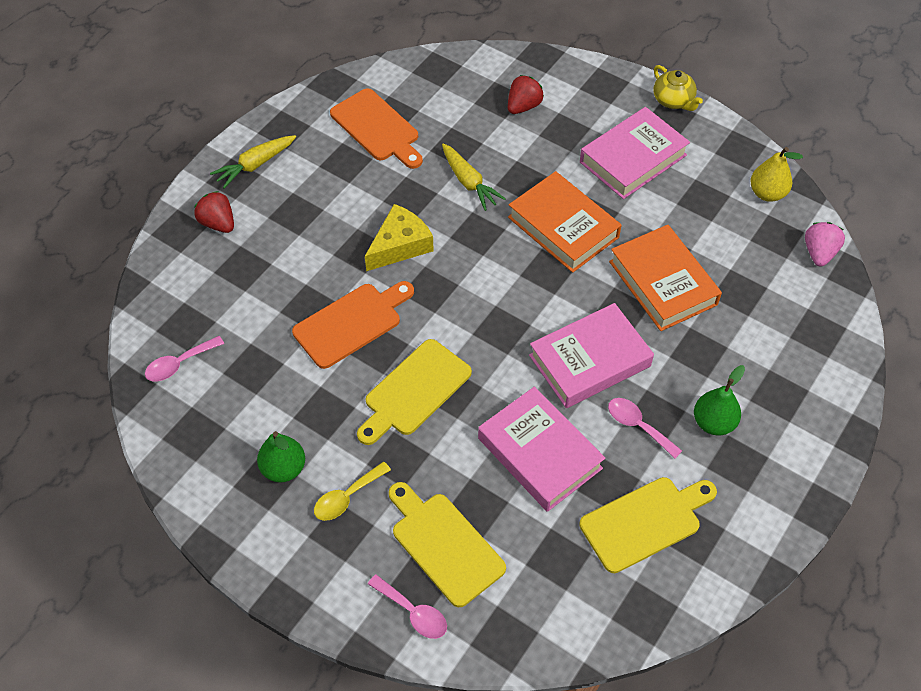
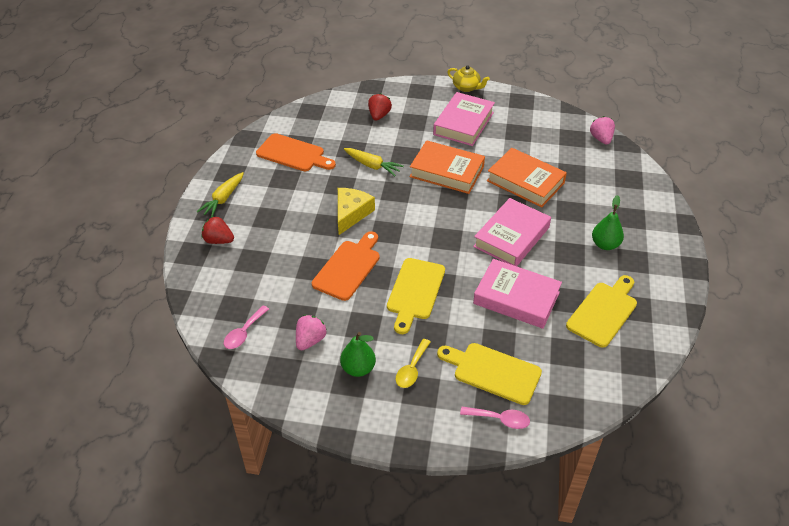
camera: 25 degrees left, 10 degrees down
(249, 406) = (310, 340): none -> pink strawberry
(638, 426) = (563, 262): pink spoon -> none
(767, 193) = (552, 118): yellow pear -> none

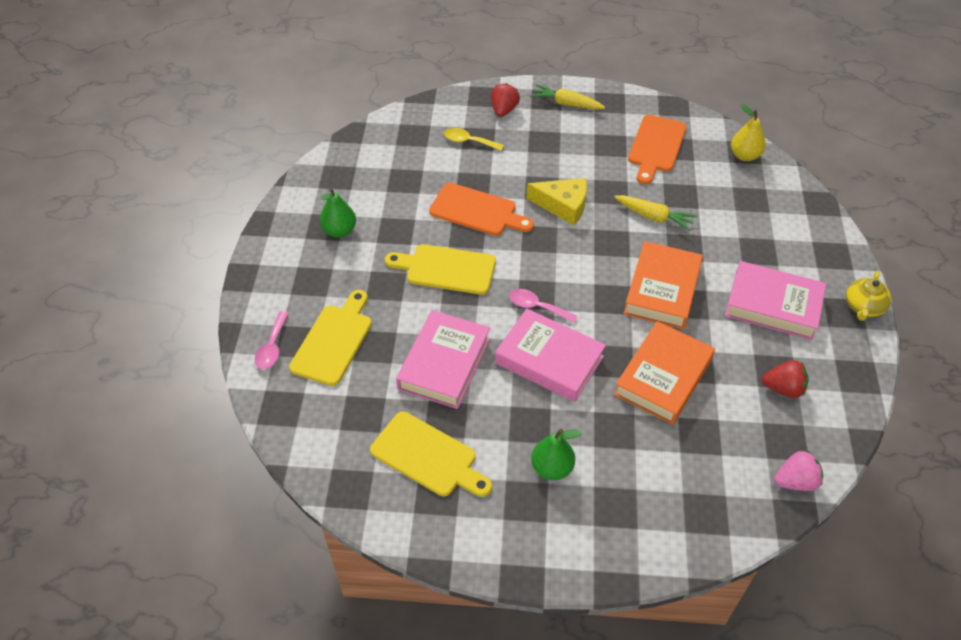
camera: 85 degrees right, 5 degrees up
(244, 333) = (383, 146): pink spoon -> pink spoon (537, 307)
(310, 340) = (374, 192): pink strawberry -> none
(315, 111) = (744, 156): none -> yellow pear
(372, 166) = (654, 217): yellow carrot -> yellow carrot turned 90 degrees counterclockwise
(379, 115) = (758, 215): red strawberry -> red strawberry (783, 388)
(412, 369) = (338, 272): yellow spoon -> yellow spoon (469, 141)

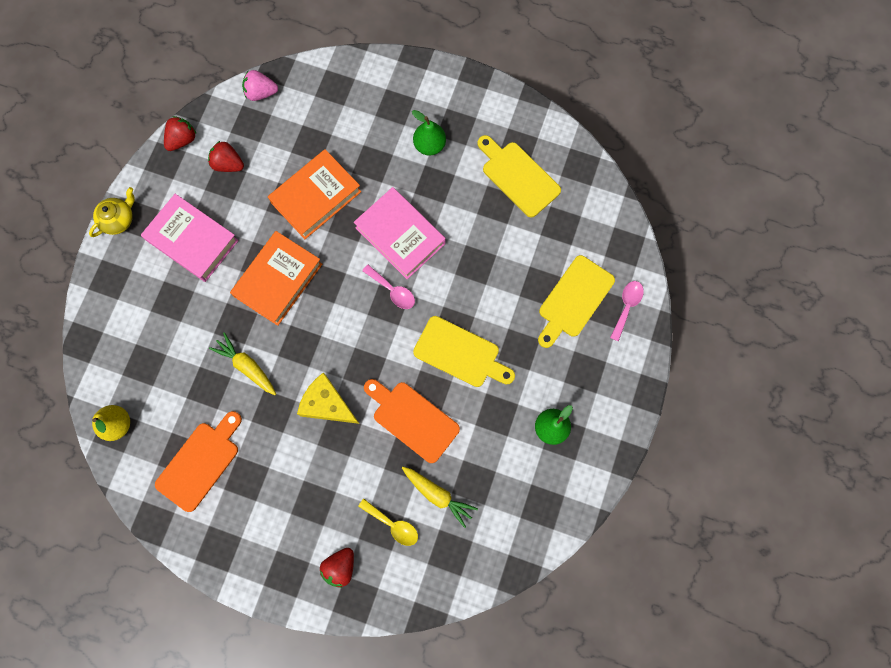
camera: 165 degrees left, 25 degrees up
(444, 364) = (486, 253): pink book -> none
(566, 104) = (267, 559): yellow carrot -> yellow carrot (438, 495)
(853, 402) = (182, 140): none -> red strawberry

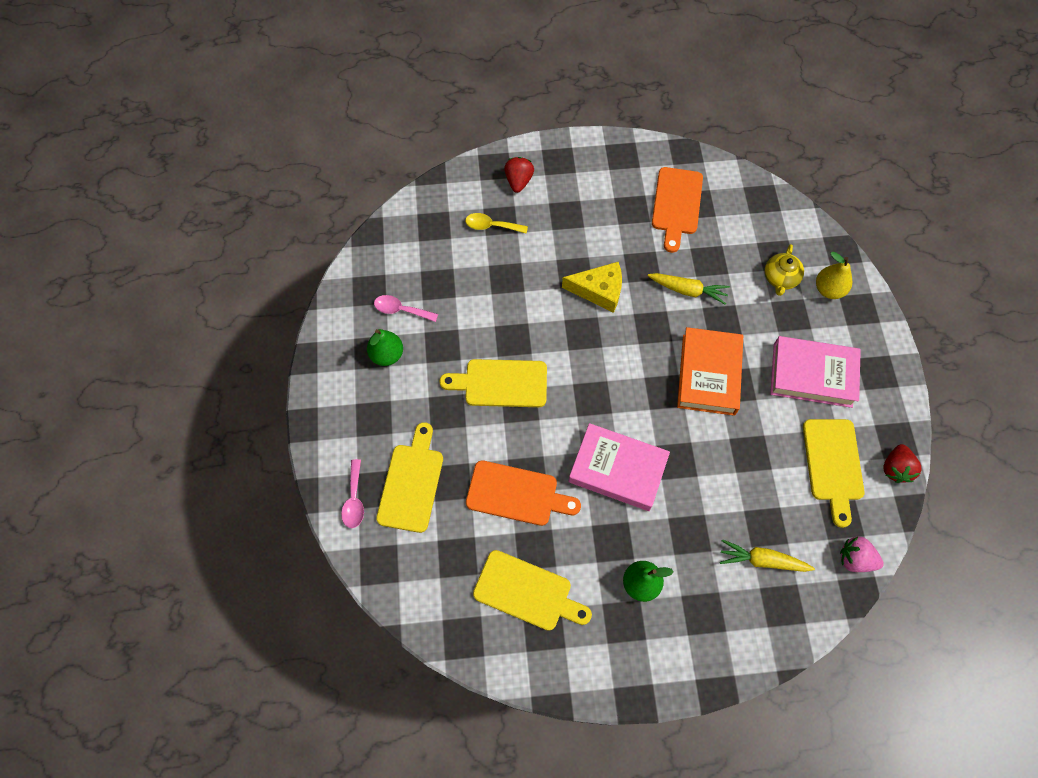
camera: 155 degrees right, 10 degrees down
(117, 424) = (763, 203): yellow pear -> yellow pear (828, 289)
(118, 219) = (893, 363): yellow teapot -> yellow teapot (780, 278)
(228, 164) = (832, 464): red strawberry -> yellow cutting board
(261, 93) = (855, 559): pink strawberry -> pink strawberry turned 135 degrees counterclockwise
(316, 197) = (724, 471): orange book -> none
(392, 290) = (595, 412): pink spoon -> pink spoon (401, 310)
(412, 419) = (516, 310): orange cutting board -> orange cutting board (516, 494)
(438, 495) = (464, 262): yellow carrot -> yellow carrot (762, 560)

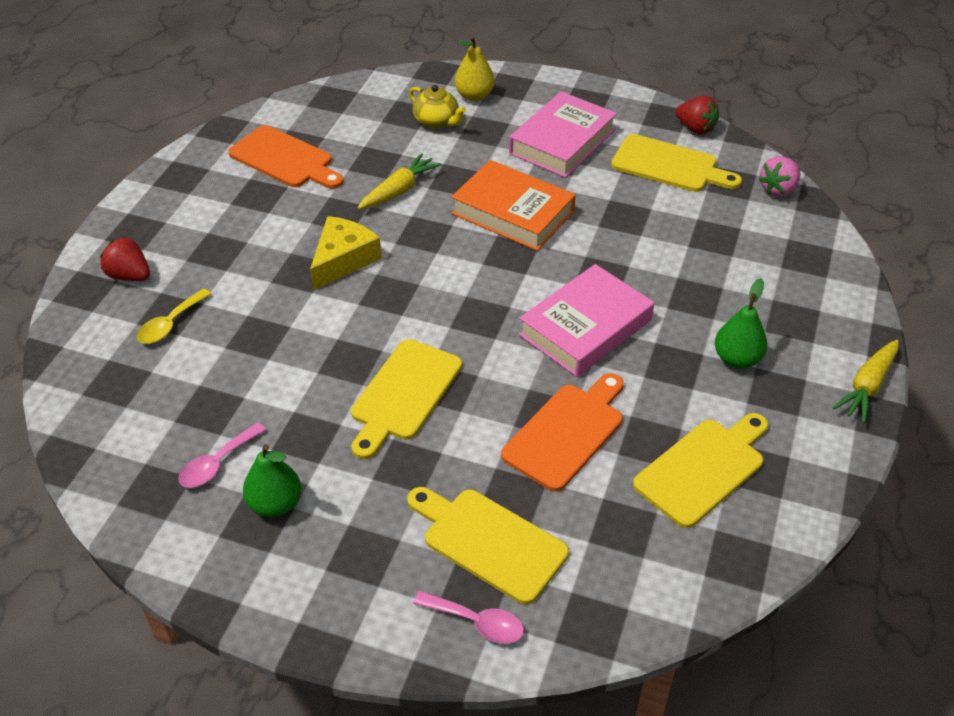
camera: 65 degrees left, 20 degrees down
(762, 560) = (751, 253): yellow carrot -> yellow carrot (867, 386)

